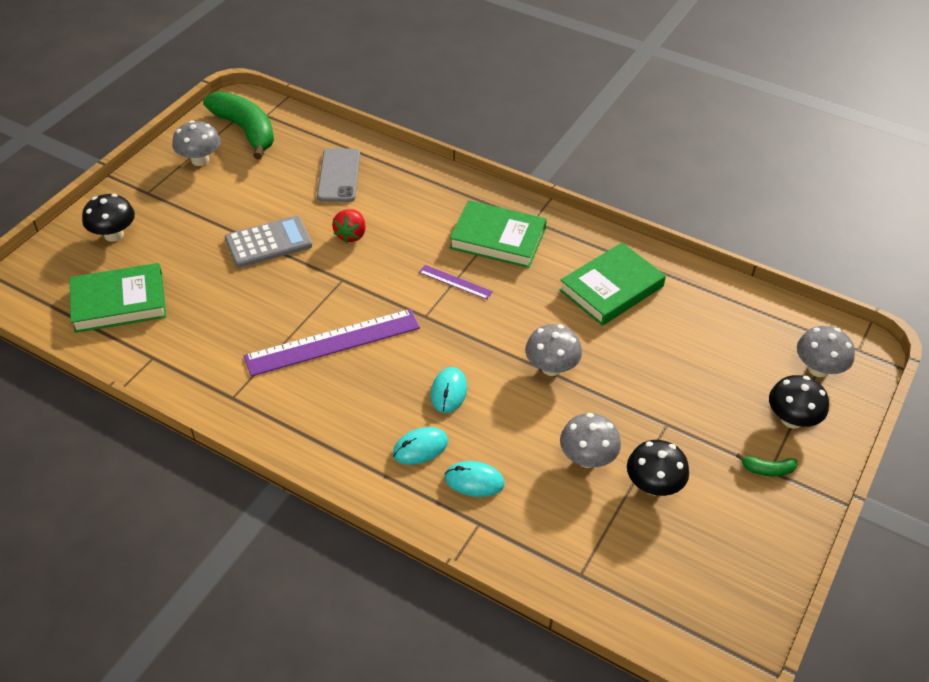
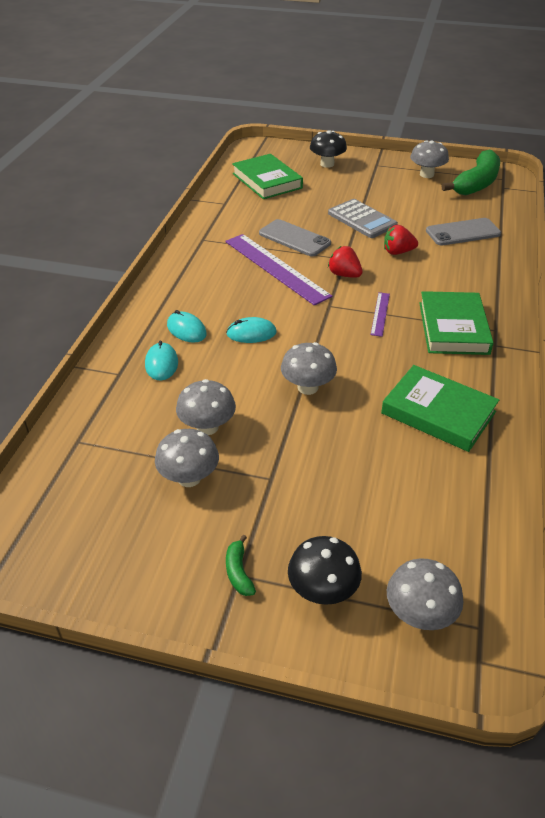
camera: 75 degrees right, 5 degrees down
(277, 310) = (294, 238): none -> grey phone
(374, 289) = (344, 275): none -> red strawberry
(653, 485) = (189, 478): black mushroom -> grey mushroom

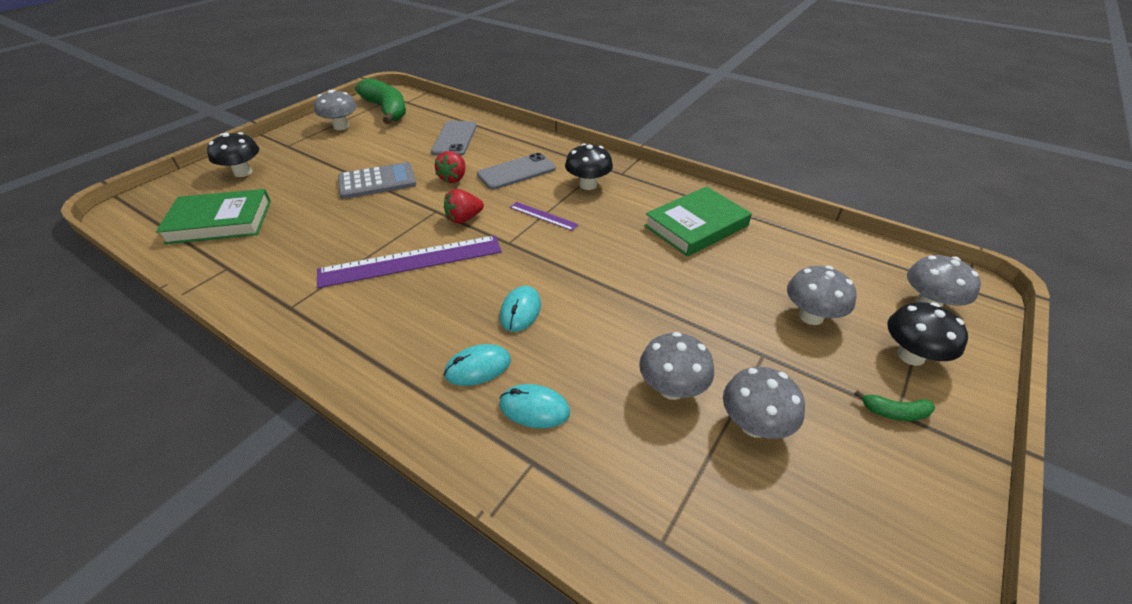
camera: 70 degrees left, 0 degrees up
(294, 238) = (366, 233): grey phone -> grey phone (516, 172)
(307, 387) = (633, 292): grey mushroom -> grey mushroom (810, 316)
(453, 328) = (588, 185): green book -> black mushroom

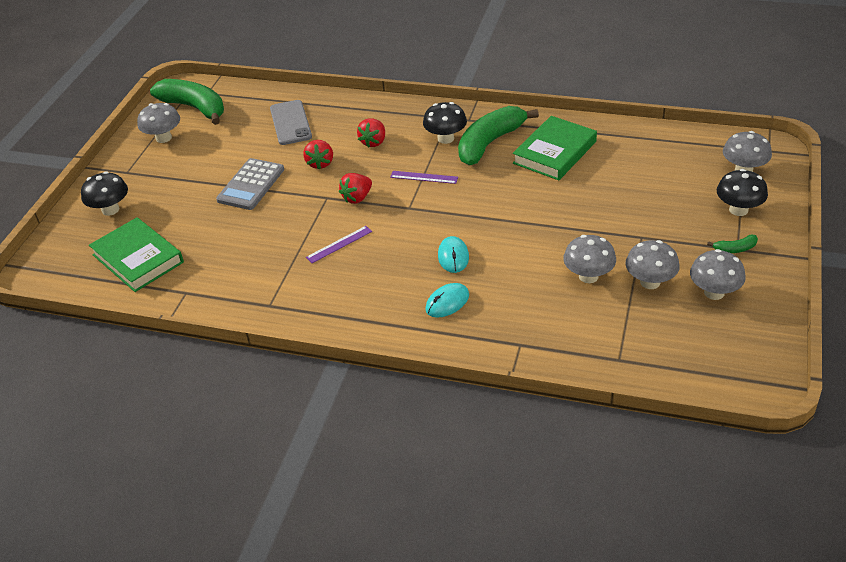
camera: 15 degrees left, 0 degrees up
(220, 221) = (138, 259): green book -> green book turned 75 degrees clockwise
(377, 182) = (251, 185): grey calculator -> grey calculator turned 150 degrees clockwise
(411, 261) = (339, 244): purple ruler -> purple ruler, size x0.47
(516, 172) = (374, 142): grey phone -> red strawberry
(534, 408) = (503, 315): turquoise mouse -> none
(630, 200) = (490, 143): none -> green banana
(810, 316) = (665, 201): grey mushroom -> grey mushroom (714, 292)

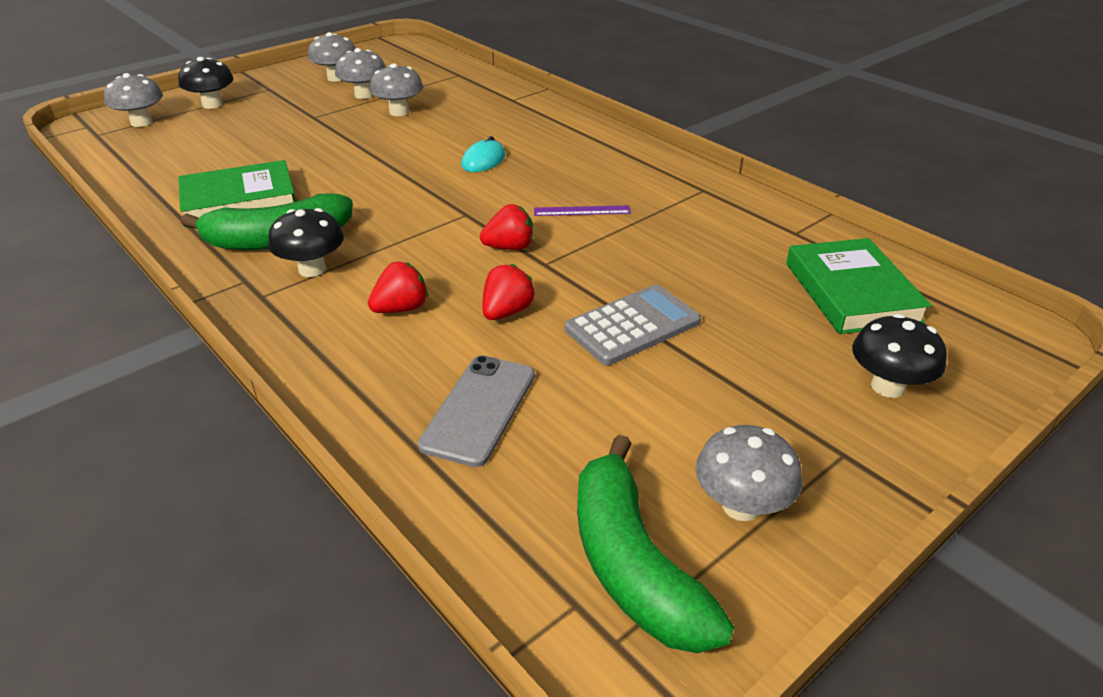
camera: 150 degrees left, 5 degrees down
(424, 177) = (406, 236): purple ruler -> none
(447, 302) = (533, 136): turquoise mouse -> none
(735, 249) = (271, 89): green banana -> none

